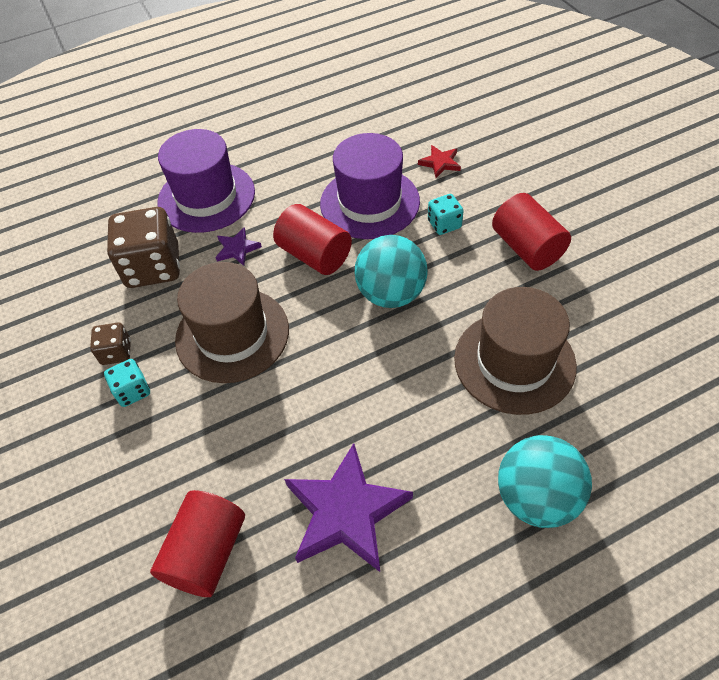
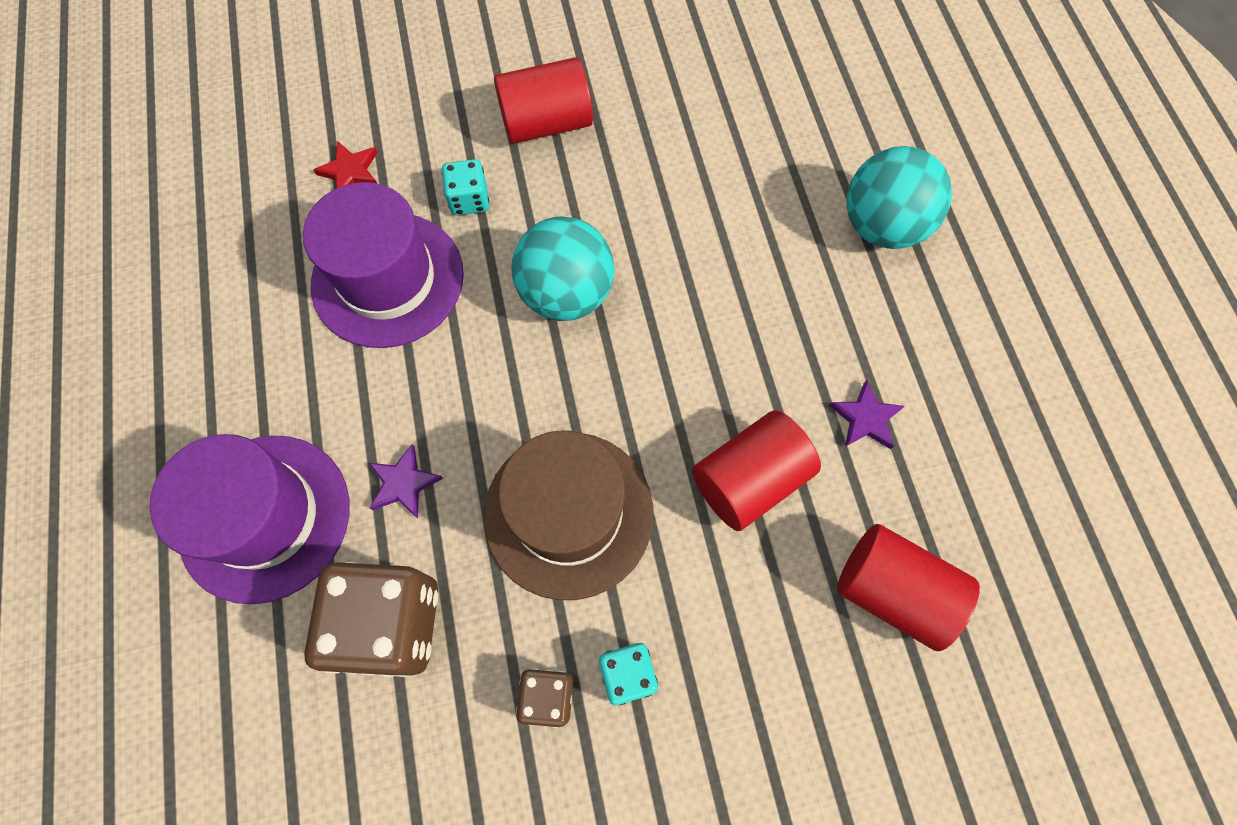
camera: 80 degrees left, 15 degrees up
(314, 255) = (460, 374): red cylinder -> red cylinder (749, 479)
(346, 511) = (865, 418): purple star -> purple star, size x0.47
(514, 362) = (710, 191): brown hat -> none

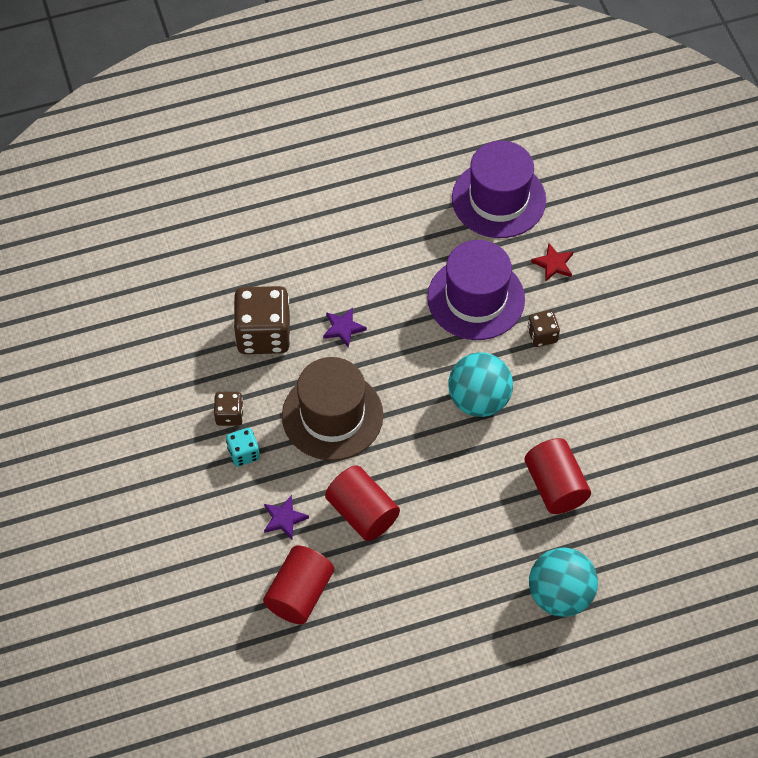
camera: 85 degrees right, 10 degrees down
(265, 517) = (317, 264): purple hat -> purple hat (498, 199)
(469, 200) = (542, 335): turquoise dice -> brown dice
(546, 123) = (613, 374): red cylinder -> red cylinder (555, 486)
(865, 418) = (410, 581): purple star -> purple star (284, 519)

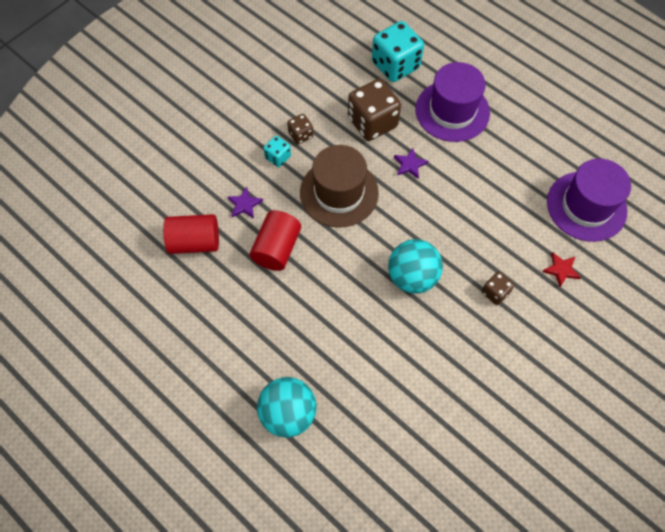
camera: 60 degrees right, 5 degrees up
(201, 270) = (395, 65): none -> turquoise dice
(476, 298) = (493, 233): purple hat -> purple hat (452, 111)
(555, 486) = (376, 365): red cylinder -> none

